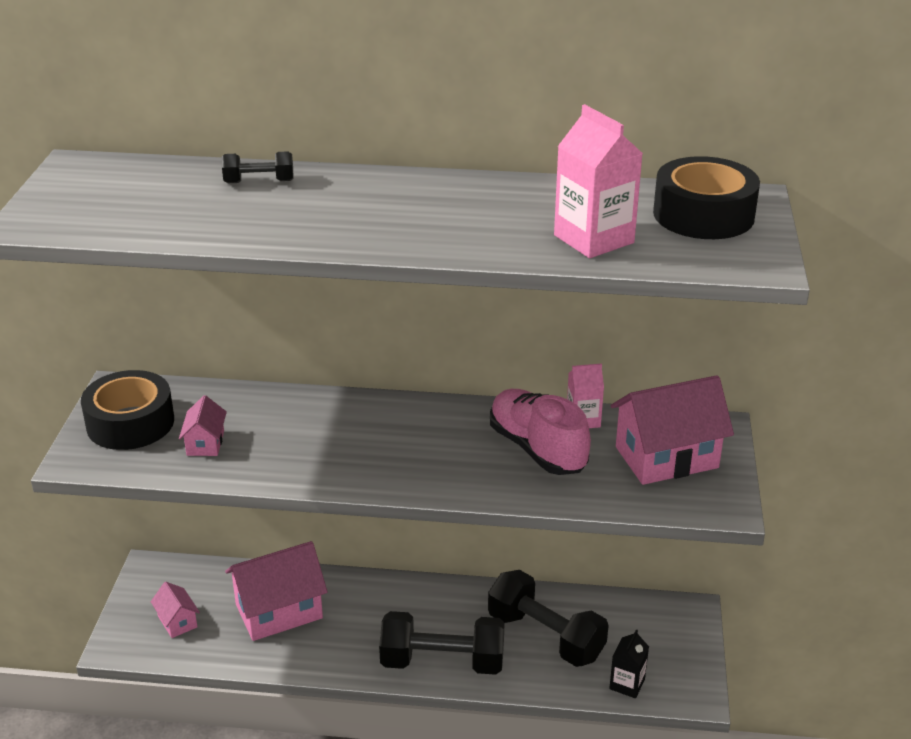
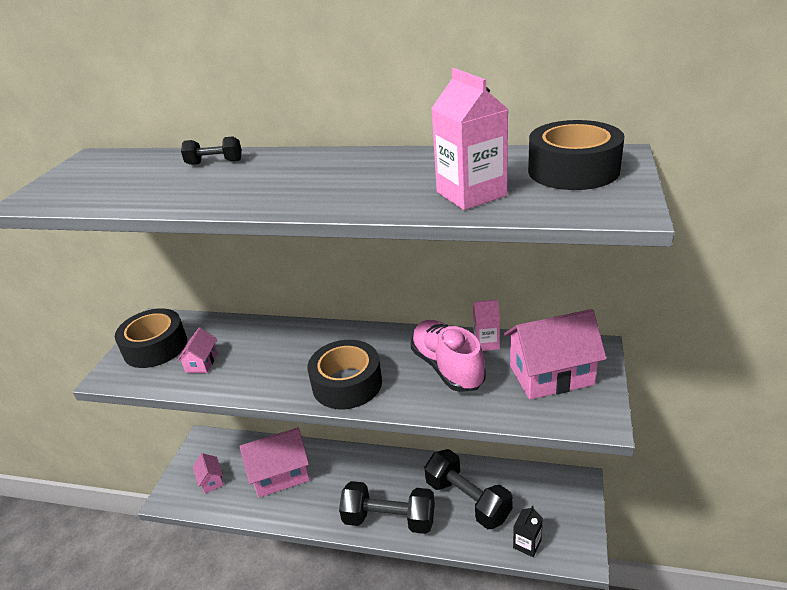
camera: 10 degrees right, 0 degrees up
(411, 468) = (347, 384): none -> black tape

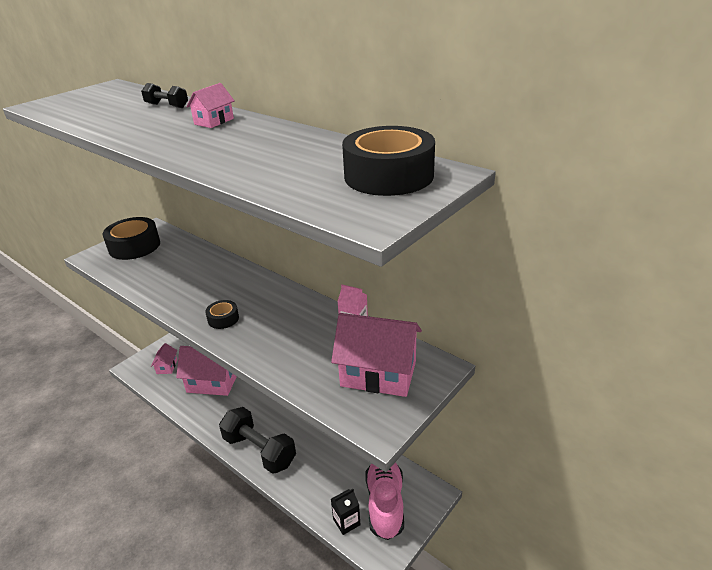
camera: 25 degrees right, 0 degrees up
(202, 362) = (150, 267): pink house -> pink house (214, 121)
(347, 384) = (223, 319): black tape -> black tape, size x0.50
(447, 367) = (304, 335): pink shoe -> pink shoe (385, 504)
(468, 500) = (328, 464): black dumbbell -> none
(471, 194) = (281, 173): pink carton -> none

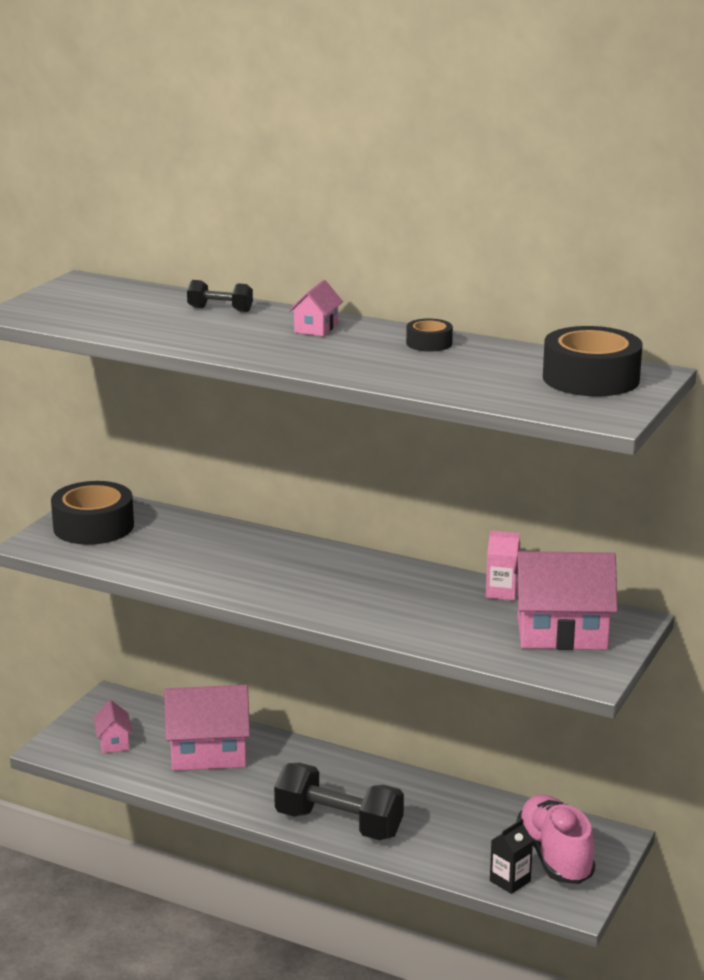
camera: 15 degrees left, 10 degrees down
(223, 319) = (315, 599): black tape -> black tape (429, 343)

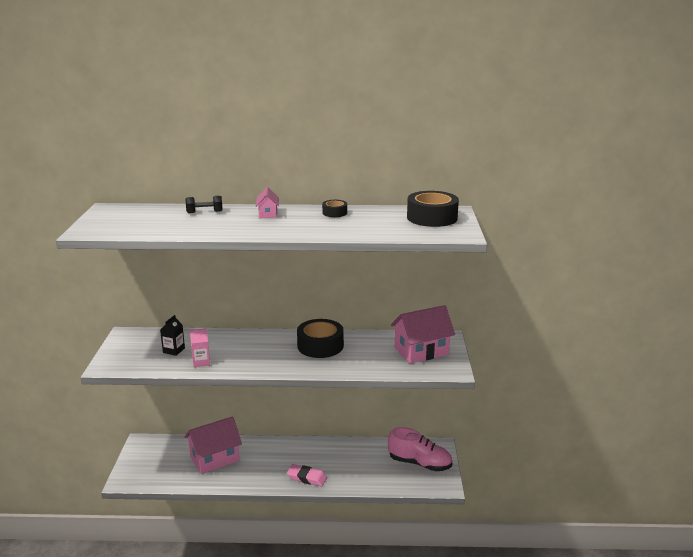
camera: 25 degrees left, 0 degrees up
(93, 526) = (134, 349): black tape -> black tape (320, 346)
(114, 742) = (158, 467): pink house -> none
(339, 824) = (307, 478): black dumbbell -> pink eraser
(502, 592) = (376, 337): pink carton -> pink carton (201, 362)
(510, 881) = (408, 483): black carton -> black carton (174, 350)
(555, 856) = (419, 463): pink shoe -> pink shoe turned 150 degrees clockwise

